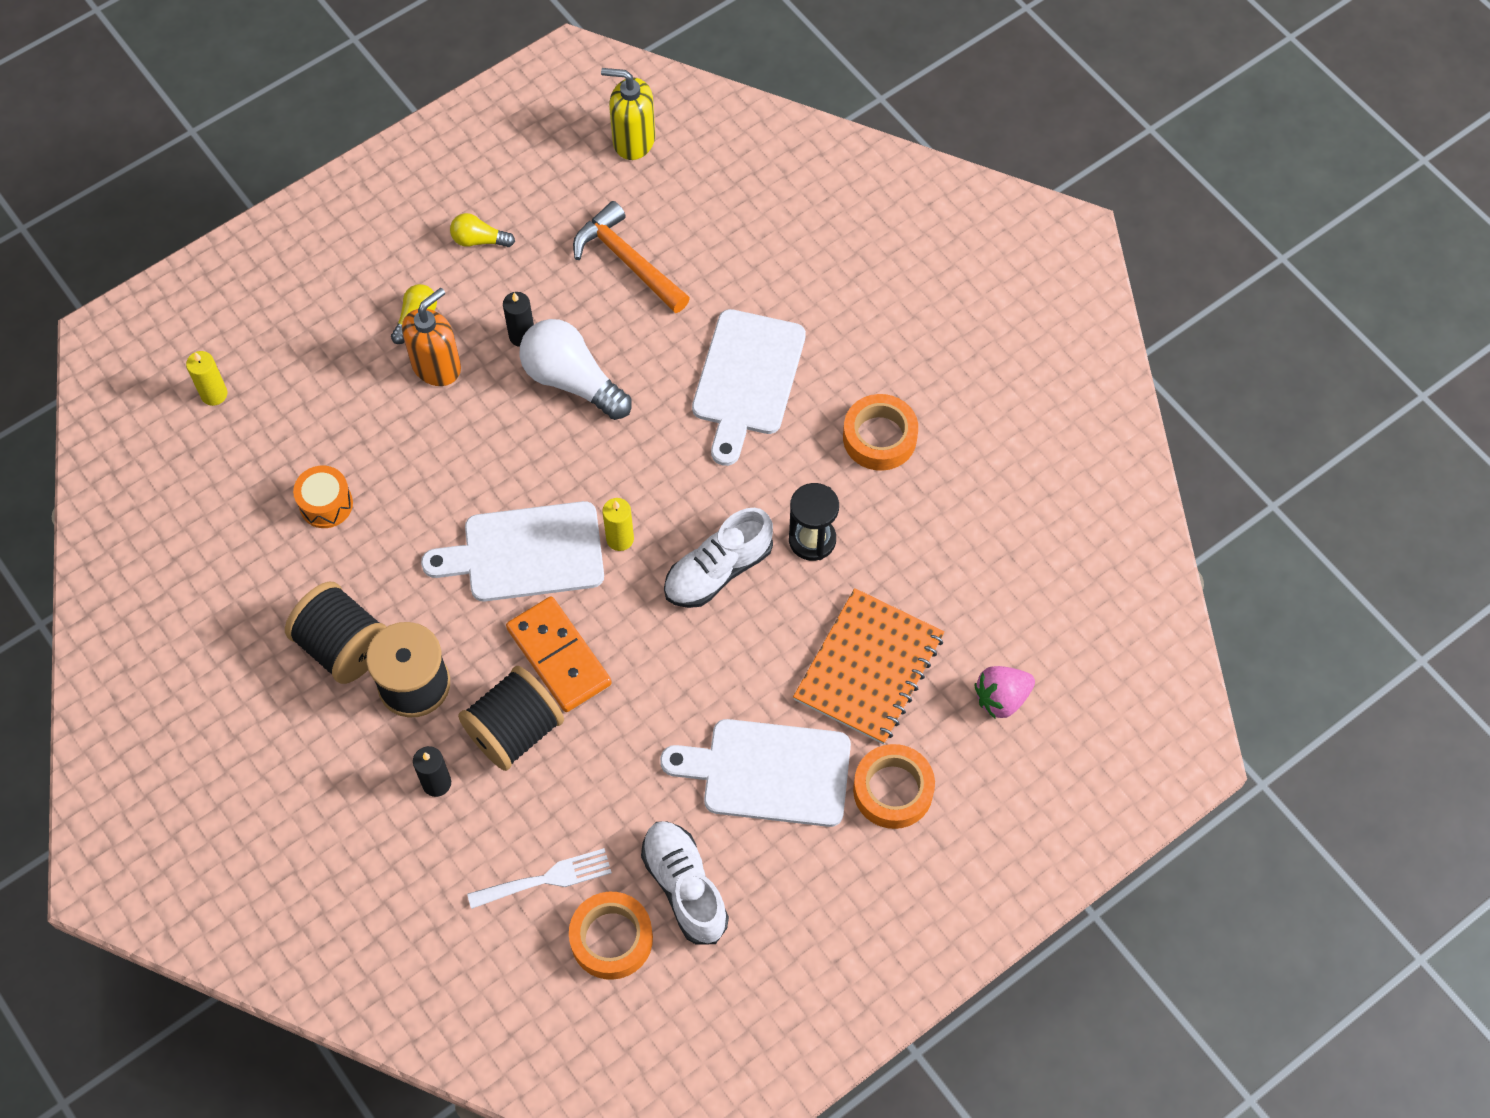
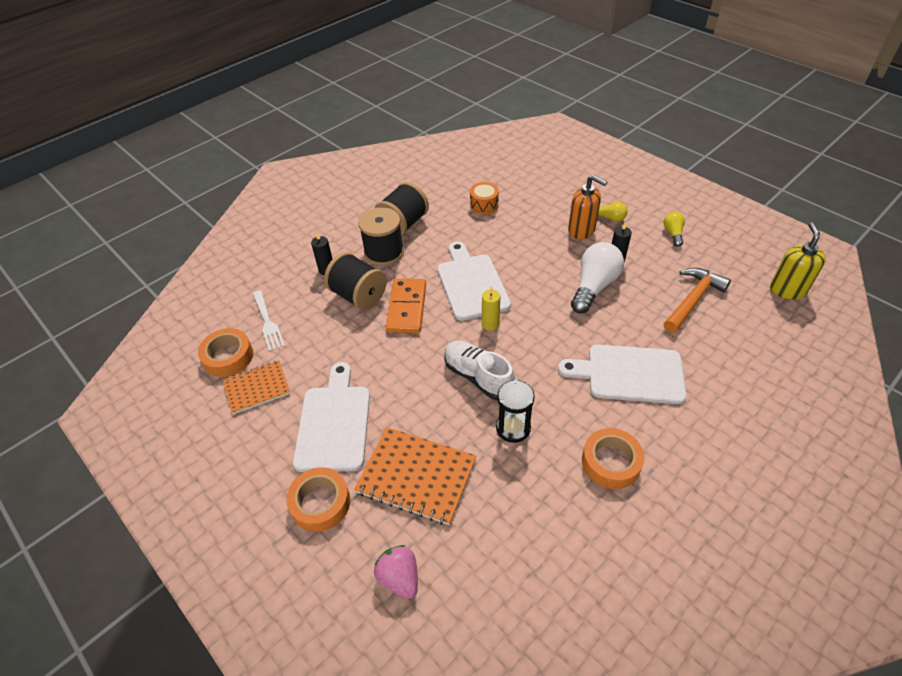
camera: 85 degrees right, 15 degrees down
(214, 394) = (535, 160): yellow candle -> none
(559, 656) = (407, 308): orange domino -> orange domino turned 45 degrees counterclockwise
(685, 887) = (257, 388): white shoe -> orange notebook

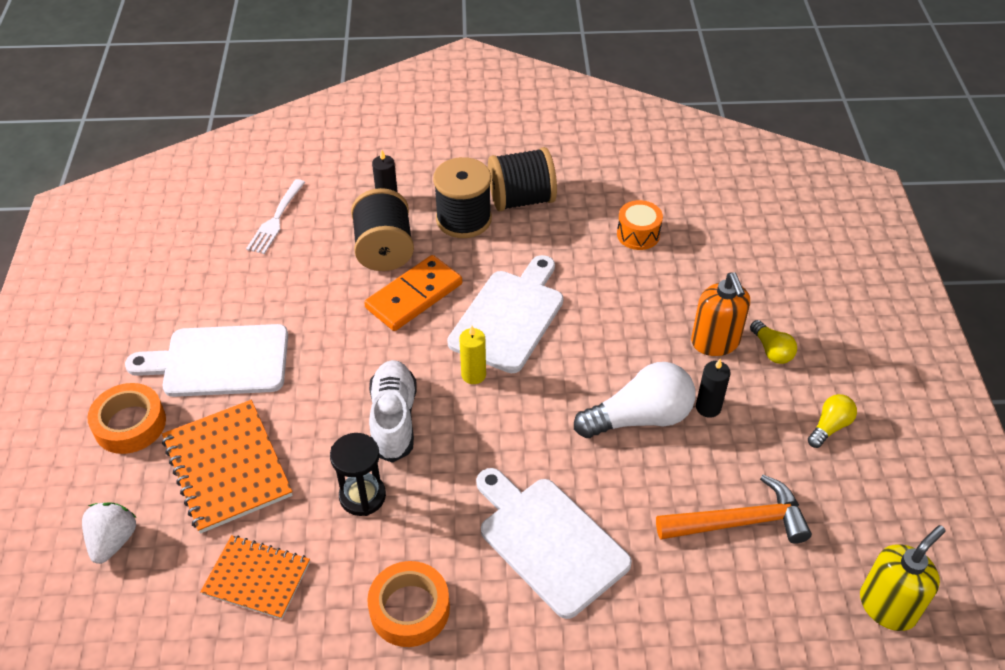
camera: 40 degrees right, 0 degrees up
(228, 357) = (208, 230): orange tape -> none
(257, 388) = (198, 278): orange notebook -> orange notebook (256, 578)
(334, 423) = (219, 361): white cutting board -> white cutting board turned 135 degrees counterclockwise
(399, 577) = (113, 541): pink strawberry -> white strawberry

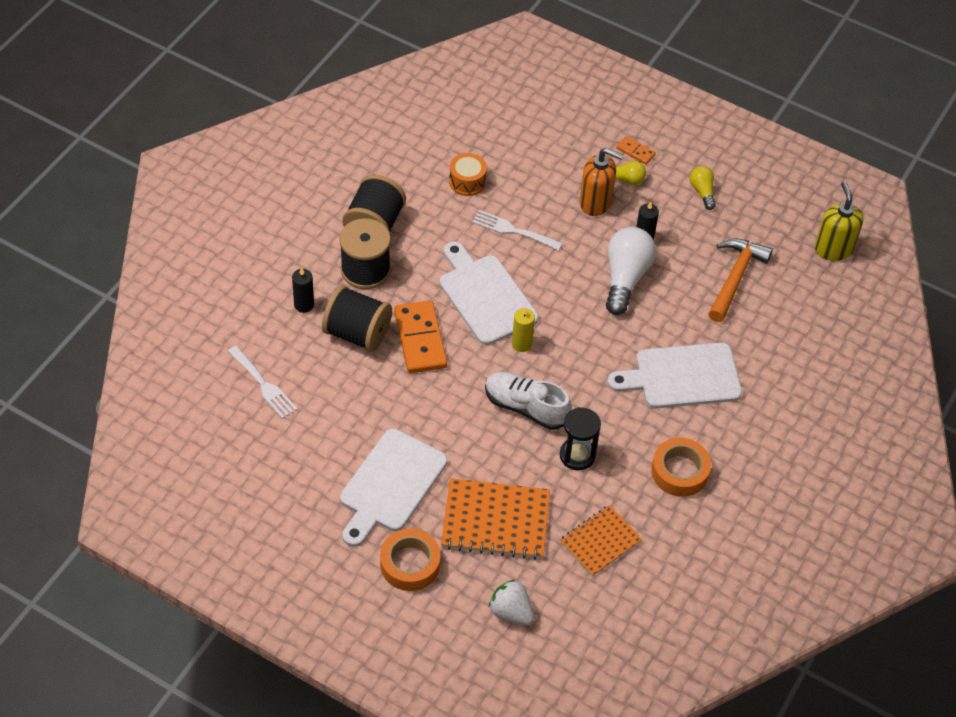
camera: 60 degrees left, 5 degrees up
(612, 296) = (513, 230): none -> white fork
(819, 340) = (635, 151): none -> orange domino

